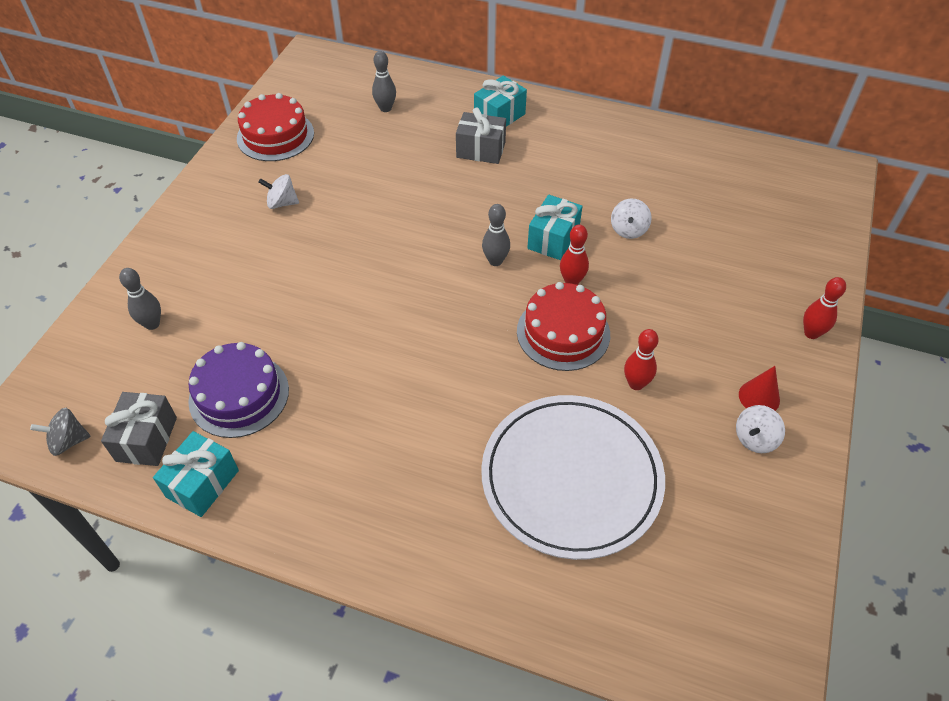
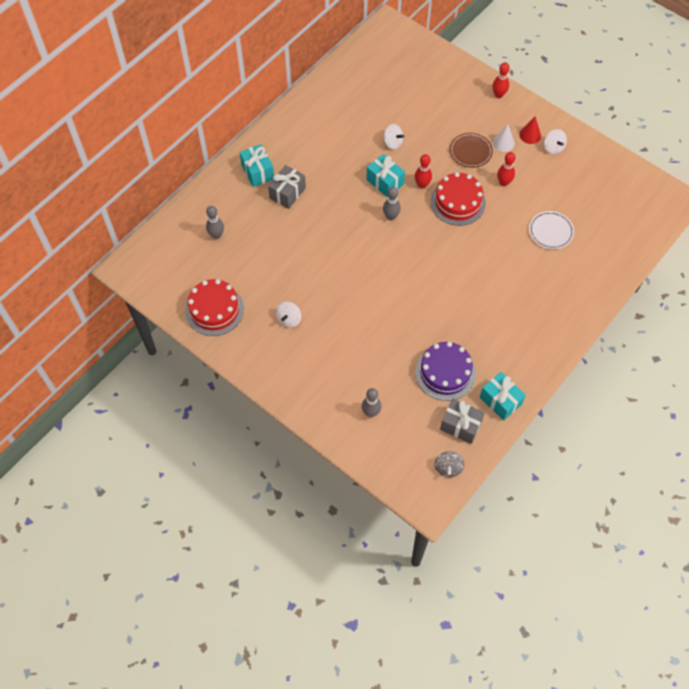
camera: 70 degrees left, 10 degrees up
(571, 478) = (551, 231): white plate -> white plate, size x0.47
(671, 324) = (470, 151): none -> brown plate
(717, 363) = (503, 143): none -> white cone

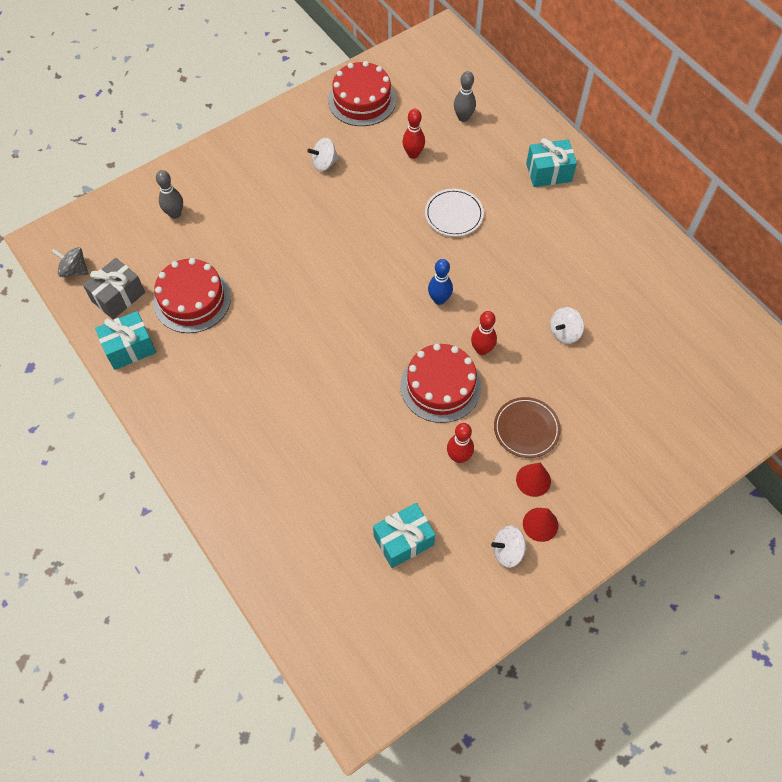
camera: 105 degrees right, 0 degrees up
(287, 193) = (507, 196): grey gift -> none
(289, 319) = (324, 163): white spinning top -> white spinning top turned 60 degrees counterclockwise
(385, 182) = (498, 306): turquoise gift -> turquoise gift (403, 540)
(391, 216) = (439, 299): grey bowling pin -> blue bowling pin
(445, 373) = (192, 299): purple cake -> red cake
(498, 95) = (630, 503): red bowling pin -> red bowling pin (413, 154)
(503, 143) = (533, 480): white cone -> red cone
(551, 231) = (355, 493): white plate -> white plate (454, 214)

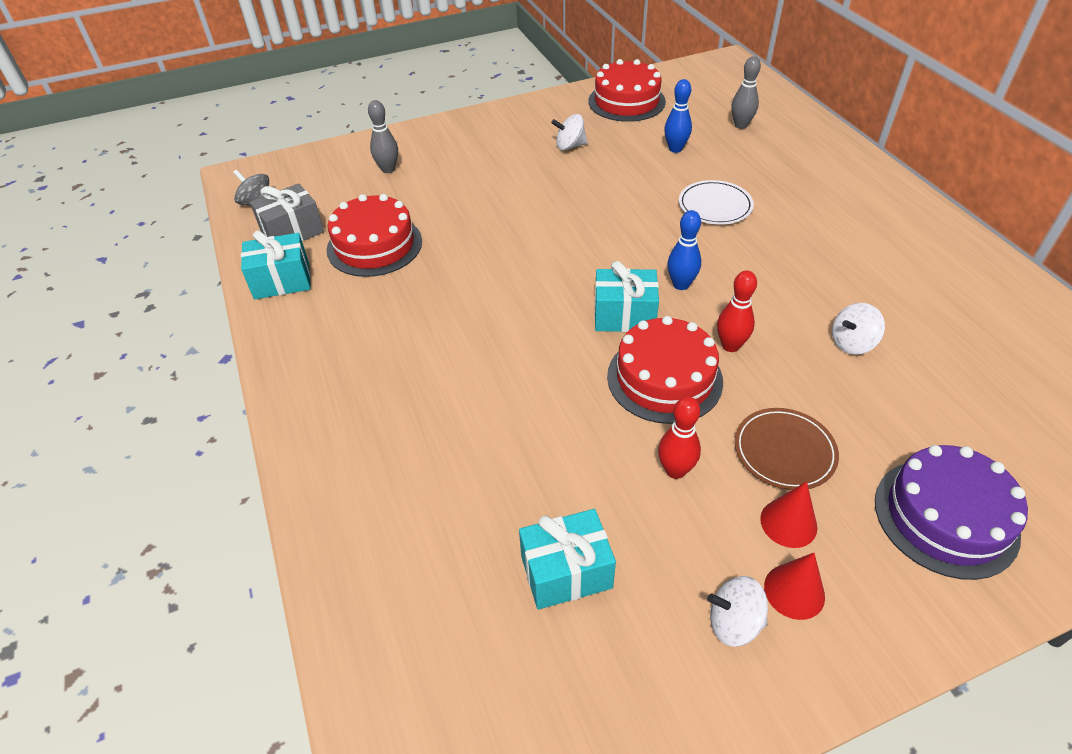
camera: 15 degrees right, 15 degrees down
(413, 154) = (675, 149): red bowling pin -> blue bowling pin
(548, 172) = (841, 181): turquoise gift -> turquoise gift (624, 316)
(626, 457) = (945, 517): none -> purple cake

